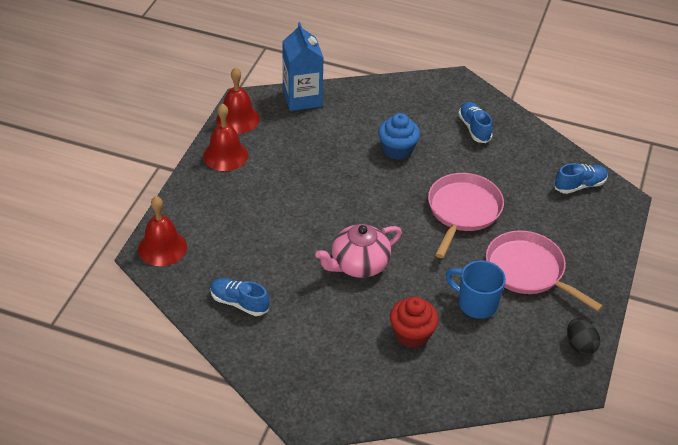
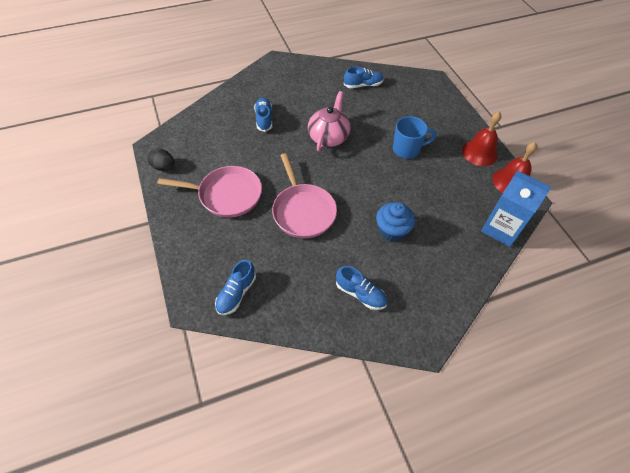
camera: 140 degrees right, 10 degrees up
(162, 247) = (431, 86): red bell -> none
(412, 334) = (264, 119): red cupcake -> blue shoe
(476, 304) = (243, 155): blue mug -> blue mug (407, 149)

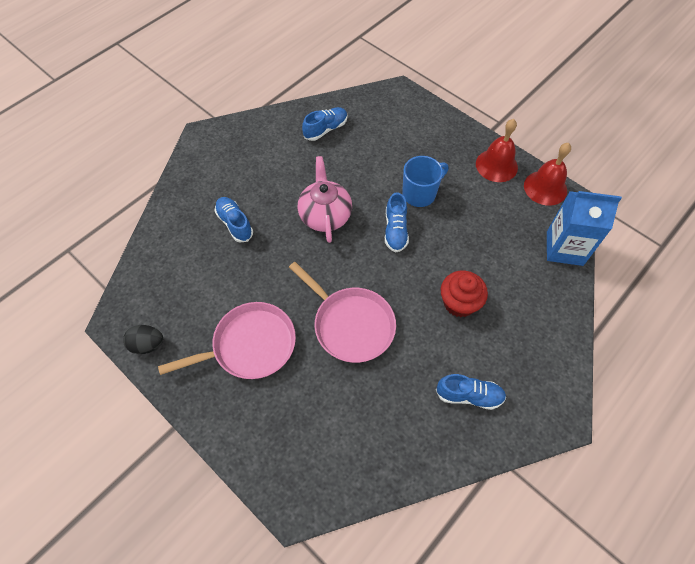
camera: 25 degrees left, 5 degrees up
(236, 293) = (336, 465): blue shoe -> blue shoe (395, 230)
(392, 230) = (459, 303): blue cupcake -> red cupcake

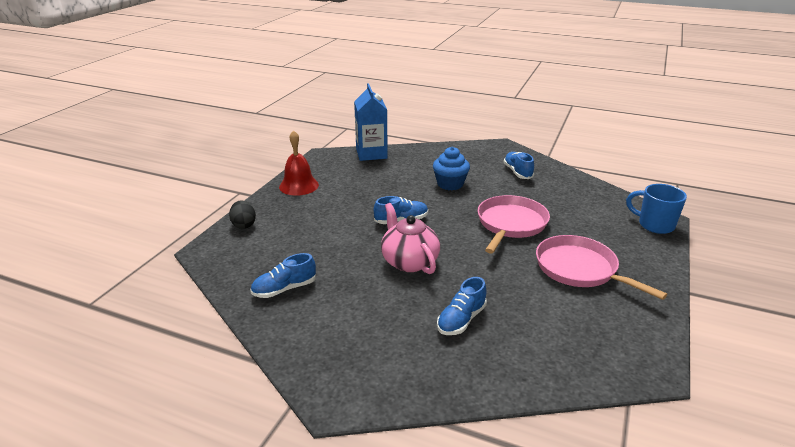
camera: 110 degrees left, 30 degrees down
(147, 344) = (647, 334): black egg -> black egg (244, 225)
(325, 129) = (284, 289): blue shoe -> blue shoe turned 60 degrees counterclockwise
(325, 215) = (409, 261): pink teapot -> pink teapot turned 90 degrees clockwise
(420, 194) = (351, 215): blue mug -> blue mug (654, 225)
(459, 303) = (450, 184): red cupcake -> blue cupcake
(545, 188) = (315, 164): red bell -> none

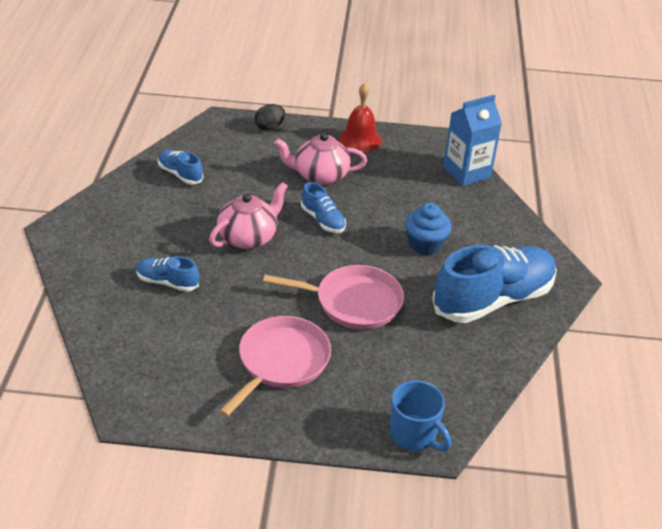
camera: 70 degrees right, 10 degrees up
(338, 212) = (320, 176): none -> pink teapot
(517, 172) = (493, 300): blue shoe -> blue shoe, size x2.12
(654, 225) = (414, 435): blue mug -> blue mug turned 120 degrees clockwise

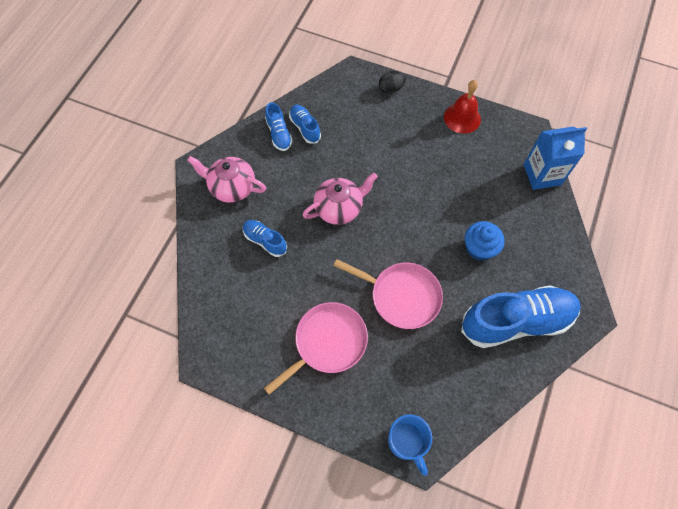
camera: 20 degrees right, 25 degrees up
(320, 176) = (416, 153): pink teapot -> pink teapot (232, 187)
(323, 220) = (403, 203): blue shoe -> blue shoe (279, 134)

